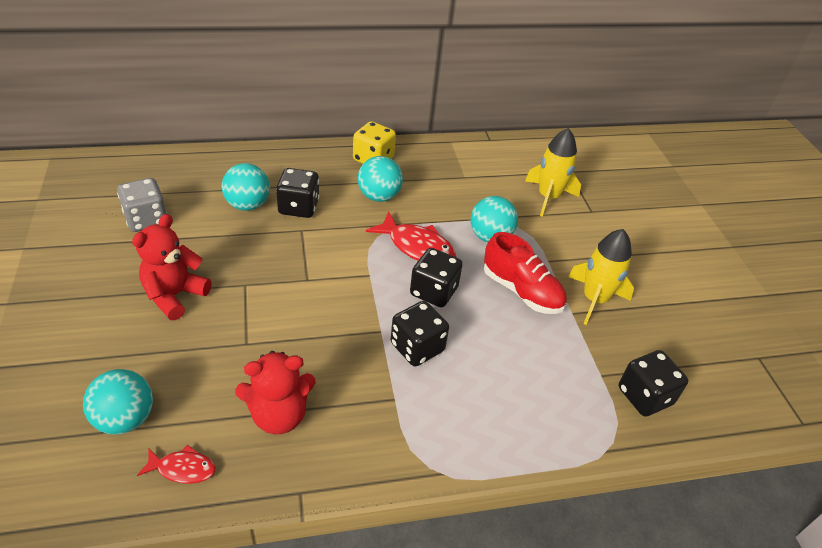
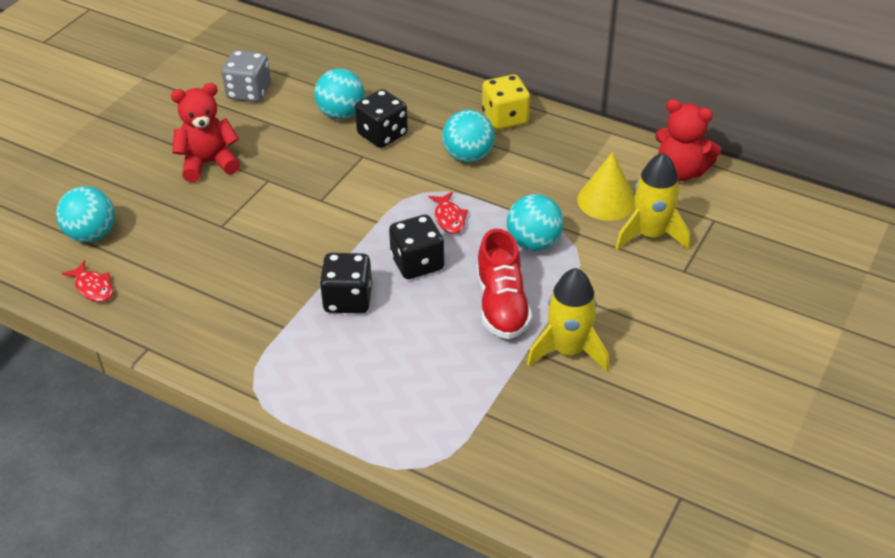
camera: 45 degrees right, 0 degrees up
(279, 415) = (189, 289): red teddy bear -> red teddy bear (680, 171)
(417, 247) = (449, 218): red fish -> red fish, size x0.57
(499, 187) = (606, 200): none -> yellow cone
(644, 396) = (504, 453): black dice -> none

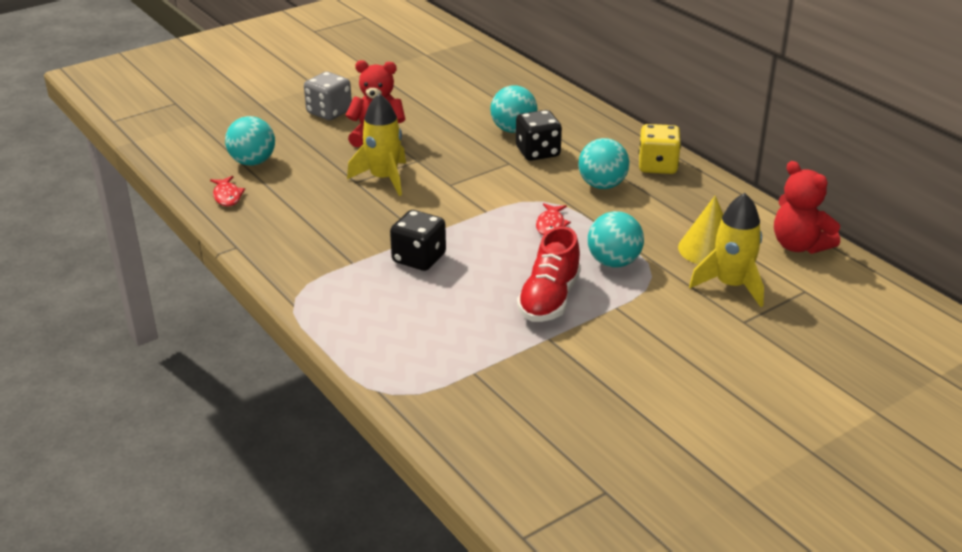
camera: 25 degrees right, 10 degrees down
(249, 92) = (448, 98): grey dice -> grey dice (329, 112)
(417, 263) = (497, 249): black dice -> none
(568, 350) = (584, 349): yellow rocket -> yellow rocket (384, 178)

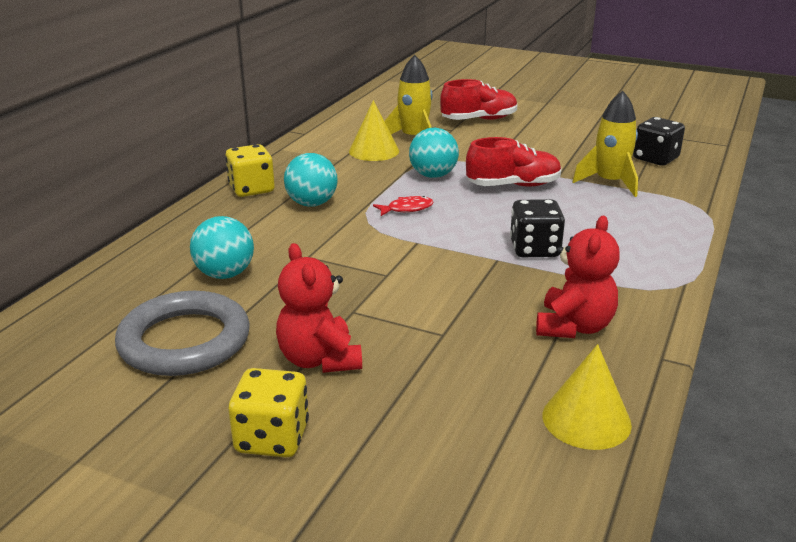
camera: 120 degrees left, 5 degrees down
(227, 196) = (586, 419): red fish -> yellow cone
(253, 162) = (484, 442): turquoise ball -> none
(329, 112) = (272, 438): grey dice -> yellow dice
(384, 178) = (416, 317): yellow rocket -> yellow rocket (609, 182)
(444, 105) = (184, 341): none -> grey ring
(538, 152) = (270, 247): black dice -> black dice (655, 159)
(768, 356) = (479, 120): none -> red shoe
(799, 245) = (335, 128): red teddy bear -> red teddy bear (574, 327)

